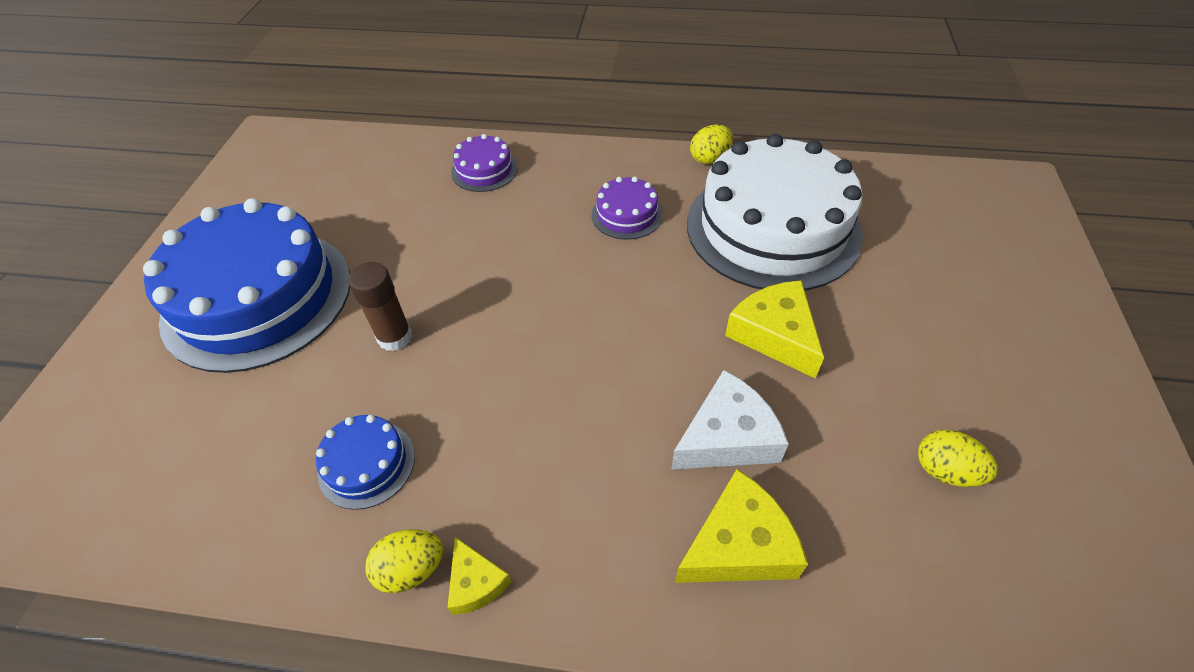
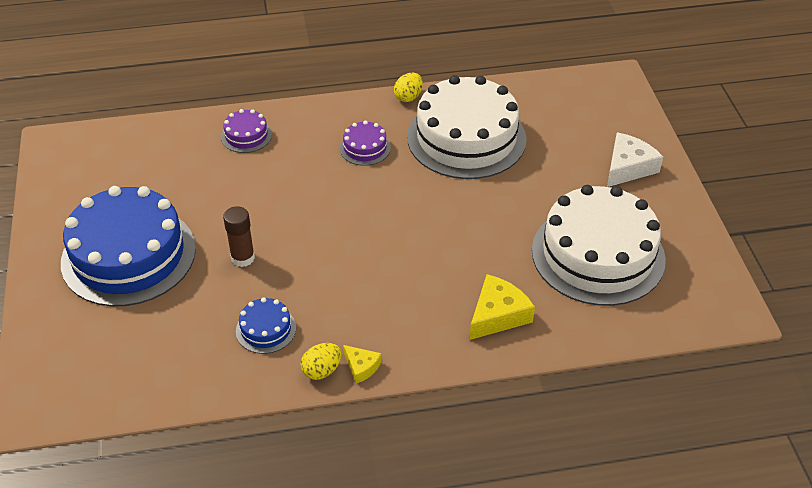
camera: 20 degrees left, 5 degrees down
(727, 437) = (475, 265): white cheese -> white cheese (628, 167)
(774, 334) = (486, 204): yellow cheese -> none
(945, 471) = (598, 254): yellow egg -> white cake

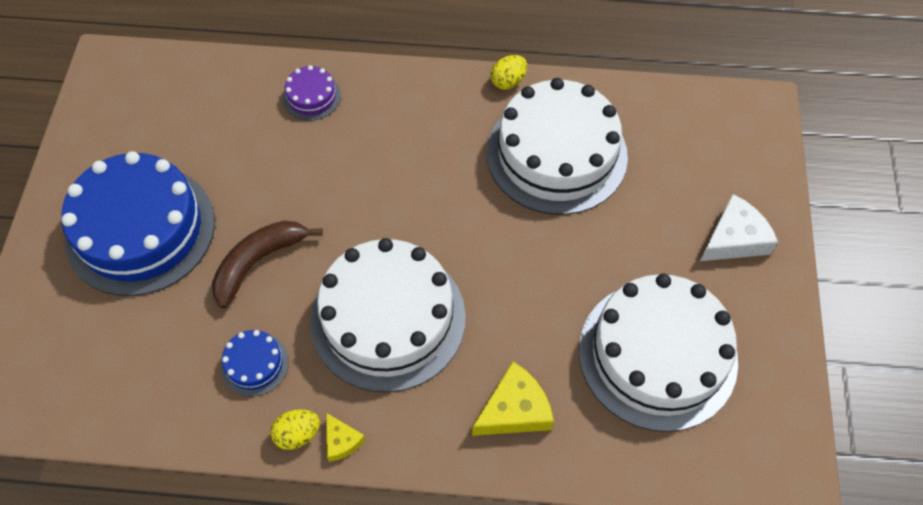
camera: 15 degrees right, 15 degrees up
(243, 258) = (258, 262): brown glue stick -> brown banana
(365, 148) = (437, 142): purple cake -> none
(369, 275) = (388, 318): none -> white cake

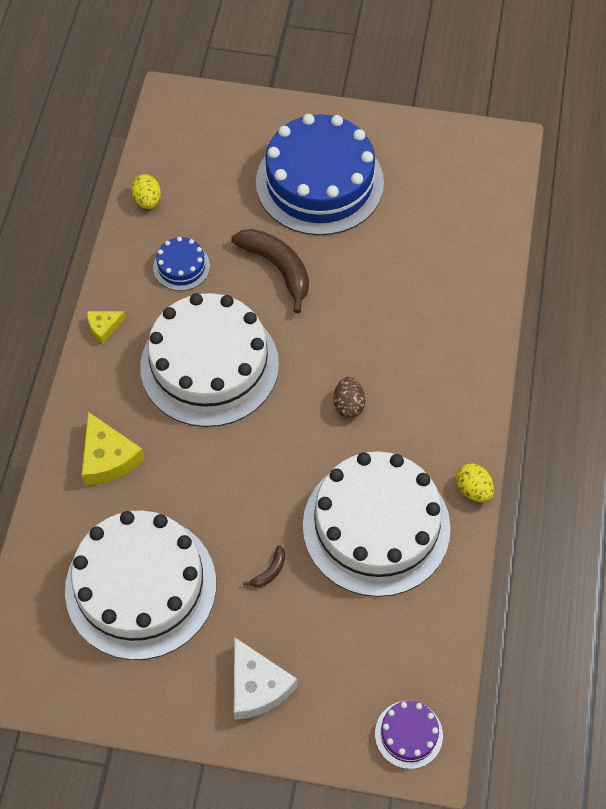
camera: 95 degrees right, 0 degrees up
(297, 434) = (115, 297): yellow egg -> yellow egg (147, 200)
(311, 96) = (459, 310): purple cake -> purple cake (408, 734)
(428, 184) = (348, 405): none -> brown egg
(618, 238) = (270, 571): none -> brown banana

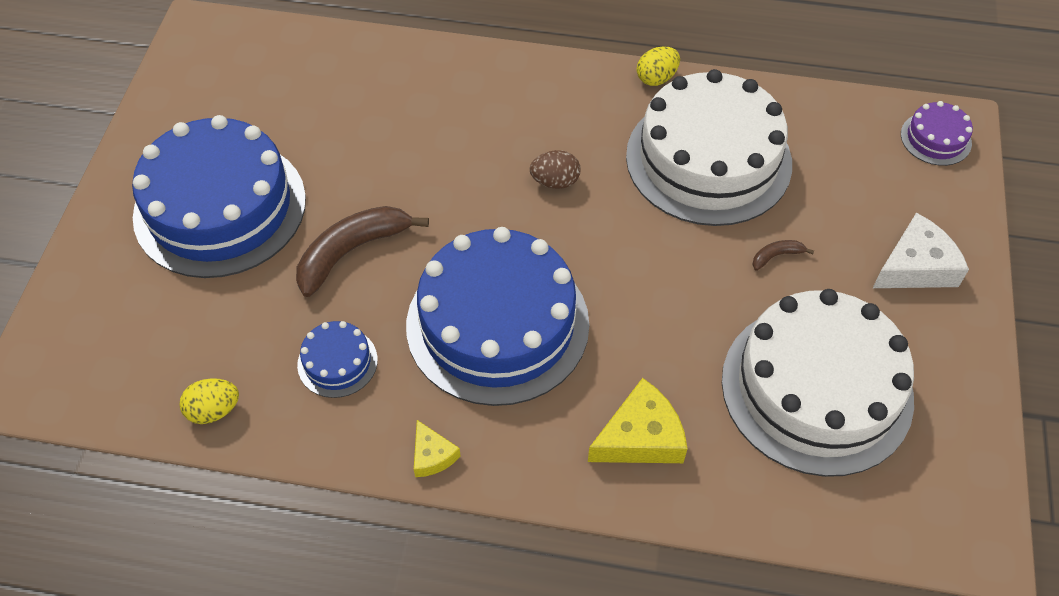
camera: 90 degrees left, 5 degrees down
(209, 365) = (497, 324): white cake -> blue cake
(270, 571) = (776, 256): brown banana -> brown banana turned 60 degrees counterclockwise

